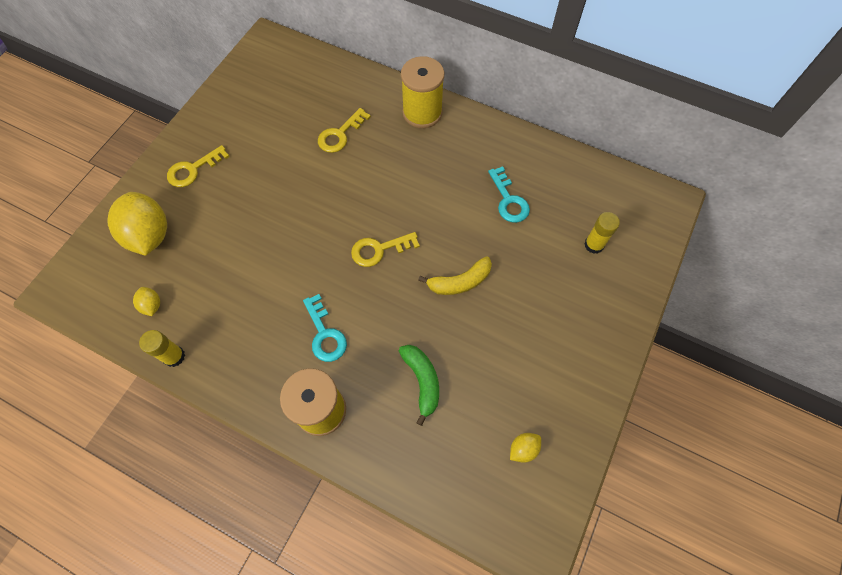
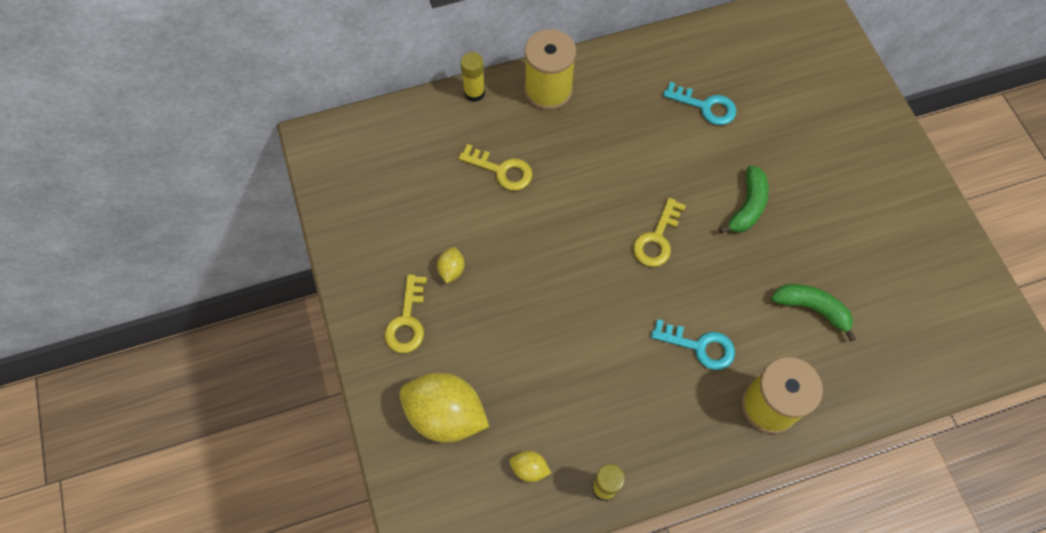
camera: 45 degrees left, 0 degrees up
(340, 134) = (501, 170): yellow key -> yellow key turned 60 degrees counterclockwise
(460, 282) = (747, 206): yellow banana -> green banana
(523, 449) = (932, 287): yellow lemon -> yellow lemon (451, 270)
(594, 245) = (805, 87): yellow glue stick -> yellow glue stick (474, 93)

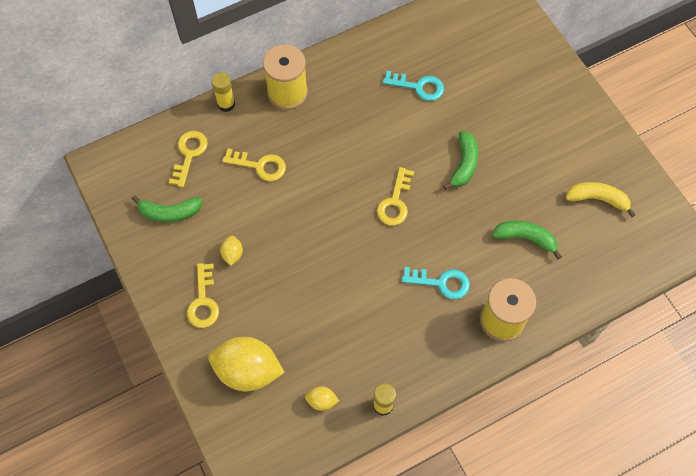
camera: 10 degrees left, 0 degrees up
(386, 208) = (169, 212): none -> green banana
(421, 144) = (189, 154): none -> yellow key
(909, 275) = (597, 199): none -> yellow banana

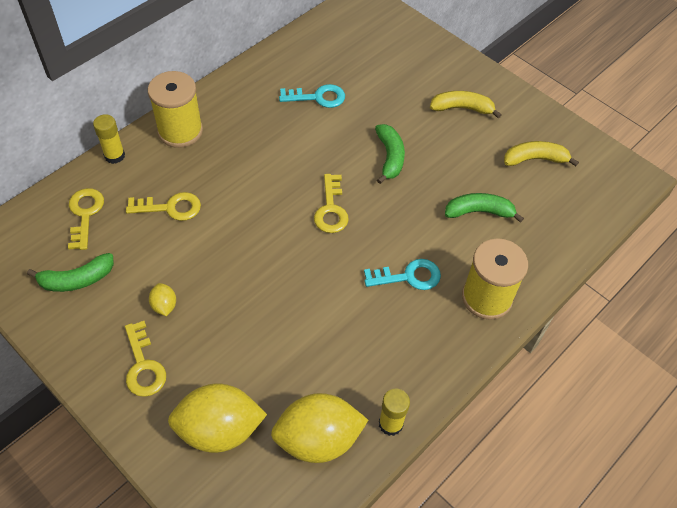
camera: 20 degrees left, 10 degrees down
(321, 401) = (318, 439): yellow lemon -> yellow lemon, size x2.25
(548, 130) = (462, 108): none -> yellow banana

